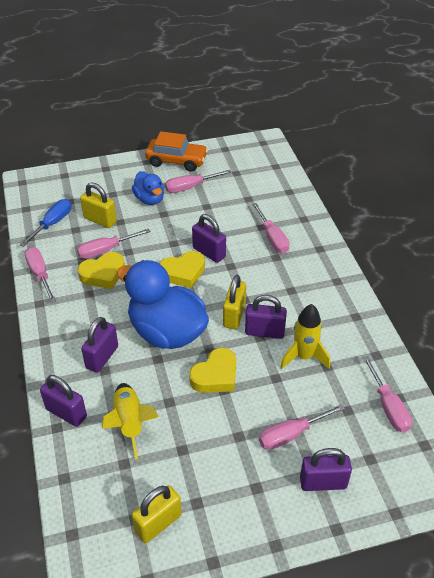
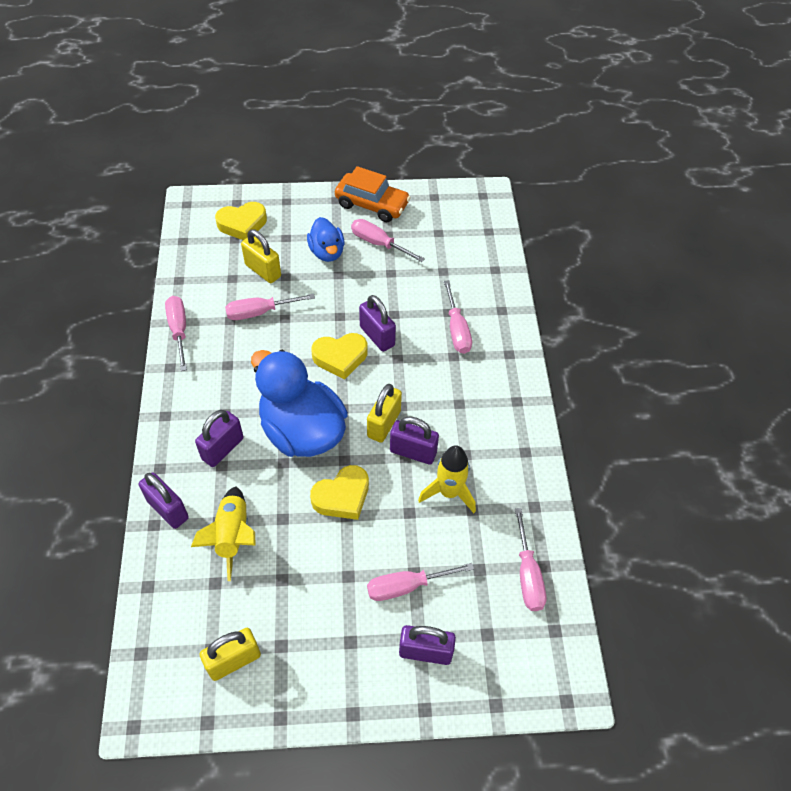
camera: 10 degrees right, 10 degrees up
(52, 224) = (208, 266): blue screwdriver -> none
(103, 274) = (249, 343): yellow heart -> yellow heart (242, 224)
(190, 187) = (379, 243): pink screwdriver -> pink screwdriver turned 45 degrees clockwise

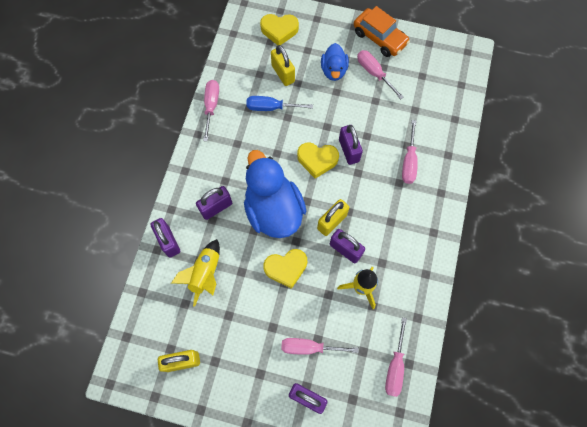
camera: 20 degrees right, 15 degrees up
(260, 312) = (271, 107): pink screwdriver -> blue screwdriver

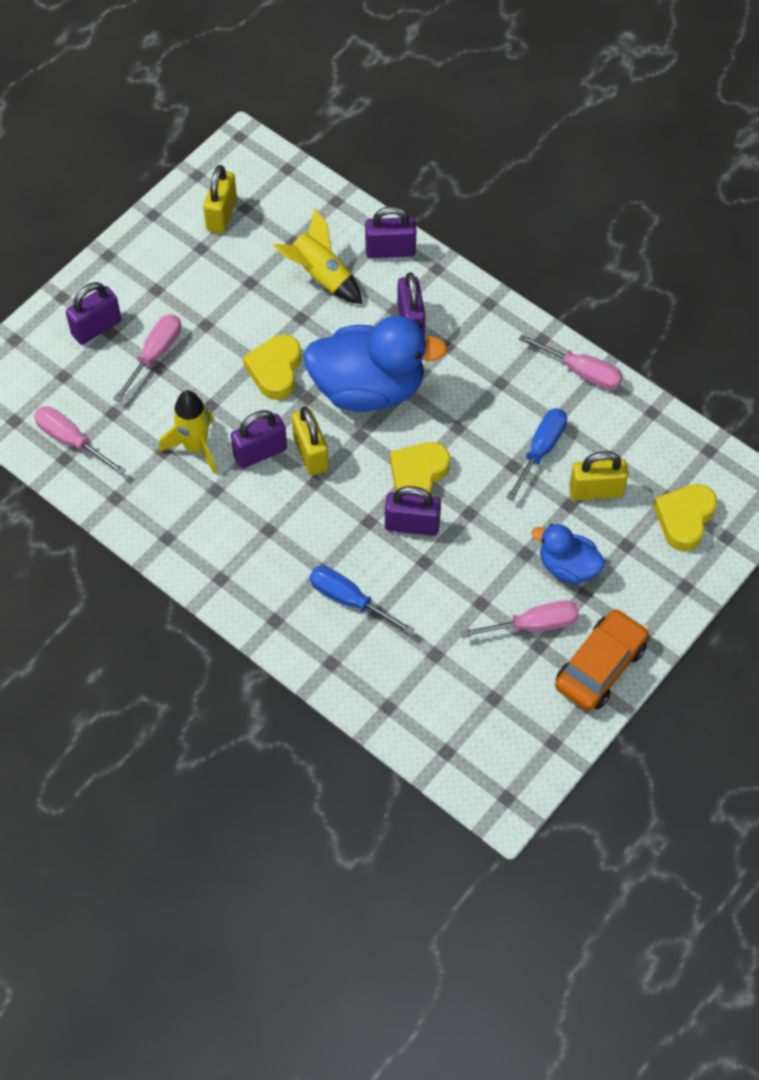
camera: 115 degrees right, 10 degrees down
(379, 38) = (600, 667): orange car -> orange car turned 150 degrees clockwise
(409, 161) = (349, 600): pink screwdriver -> blue screwdriver

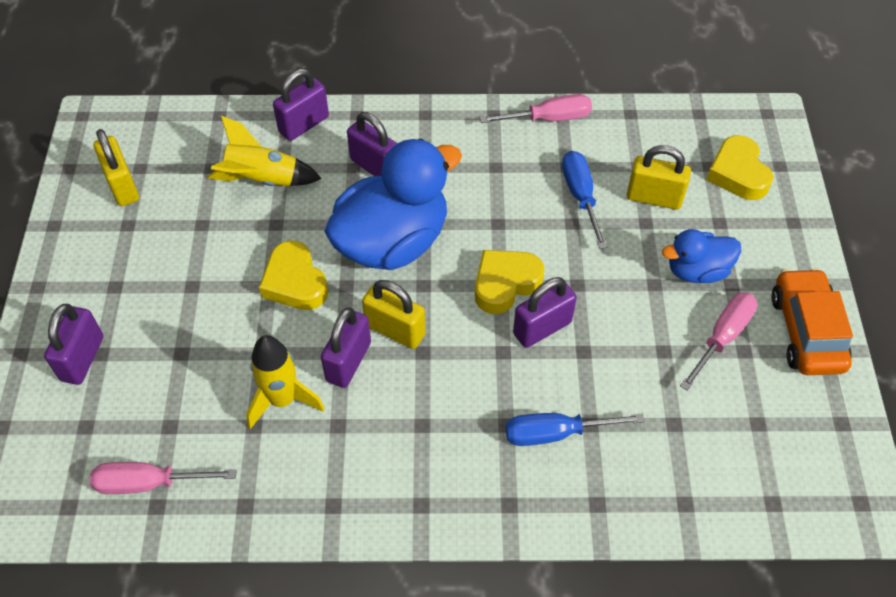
camera: 40 degrees left, 5 degrees down
(155, 355) = (165, 344): pink screwdriver -> none
(418, 475) = (505, 284): yellow heart -> yellow heart turned 60 degrees clockwise
(596, 491) = (654, 198): yellow padlock -> yellow padlock turned 60 degrees clockwise

